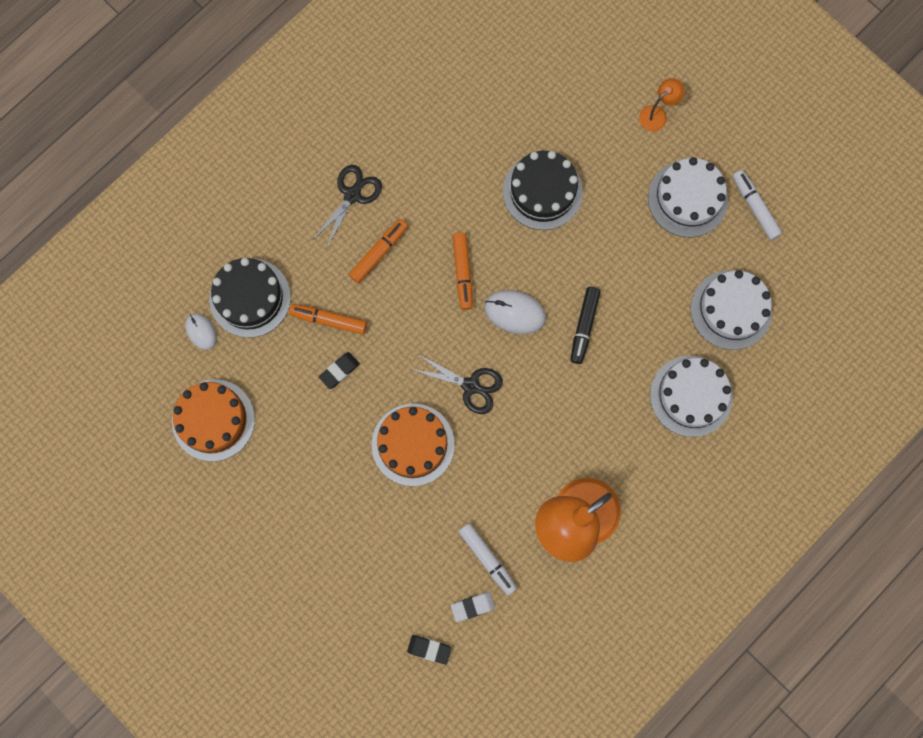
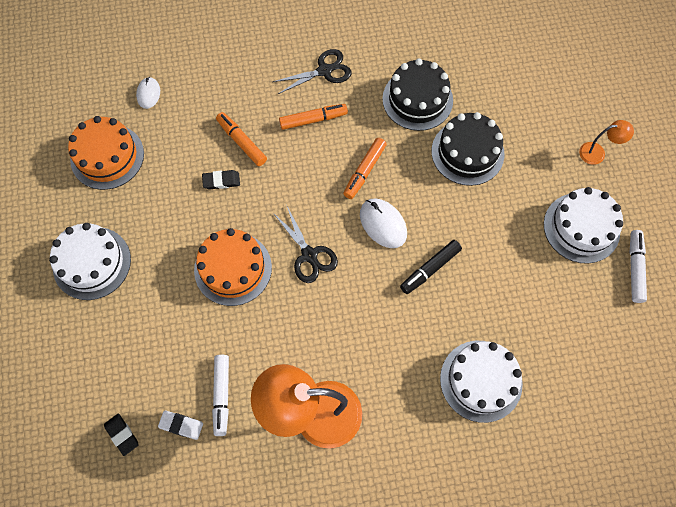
camera: 35 degrees right, 10 degrees down
(250, 297) = (199, 93): black cake -> black cake (417, 99)
(731, 310) = (561, 334): white cake -> white cake (92, 263)

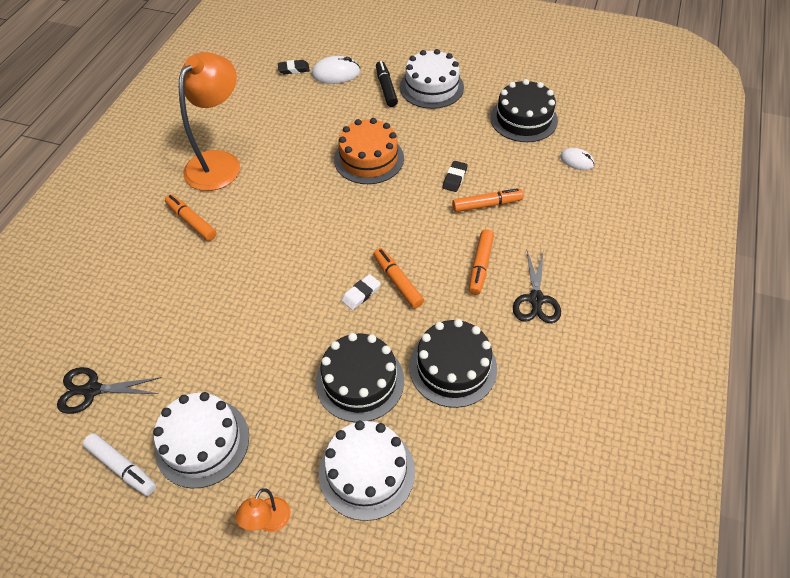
camera: 120 degrees right, 15 degrees down
(107, 156) = (523, 119): orange cake -> black cake
(181, 425) = (275, 96): white eraser -> white eraser (361, 294)
(222, 395) = (277, 121): white marker -> none
(309, 255) = (344, 208): black scissors -> black scissors (92, 390)
(383, 224) = (334, 271): white mouse -> white mouse (336, 73)
(402, 385) = (192, 221): none -> orange marker
(430, 269) = (266, 286): black marker -> black marker (386, 88)
(481, 380) = (147, 274): white cake -> white cake (367, 472)

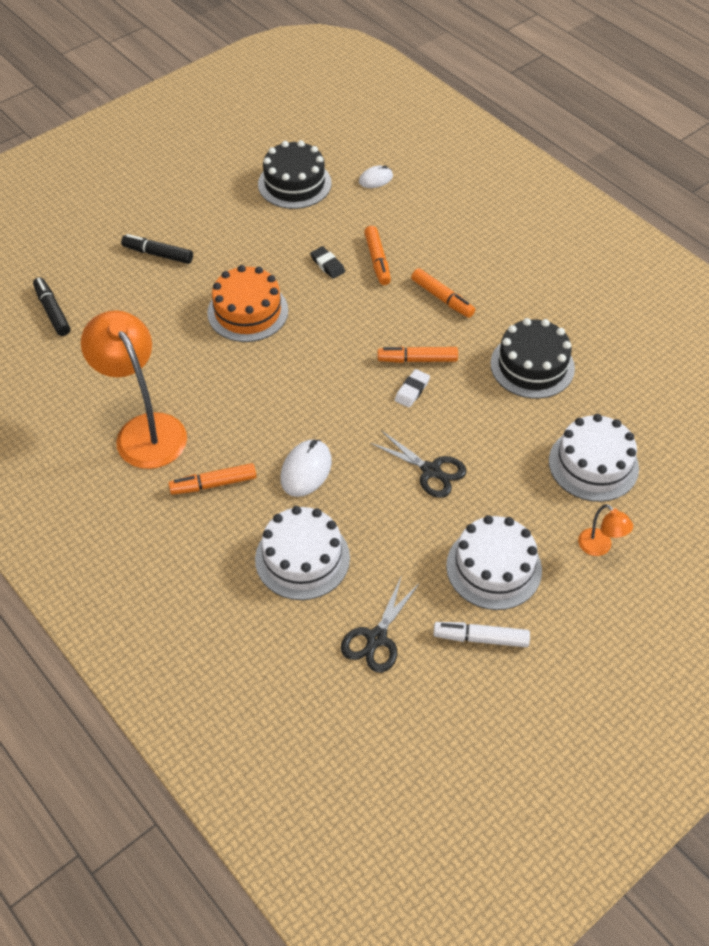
camera: 60 degrees left, 0 degrees up
(122, 467) = (481, 638): white marker -> white marker turned 150 degrees counterclockwise
(294, 69) = (52, 311): black eraser -> black marker
(336, 73) = (95, 281): white mouse -> white mouse (306, 470)
(360, 381) = (504, 431): black cake -> none
(361, 294) = (412, 390): white eraser -> white eraser turned 45 degrees clockwise
(431, 87) = (190, 222): white cake -> white cake (302, 558)
(486, 205) = (377, 260): orange marker -> orange marker turned 150 degrees clockwise
(536, 299) = (503, 282): black scissors -> black scissors (431, 471)

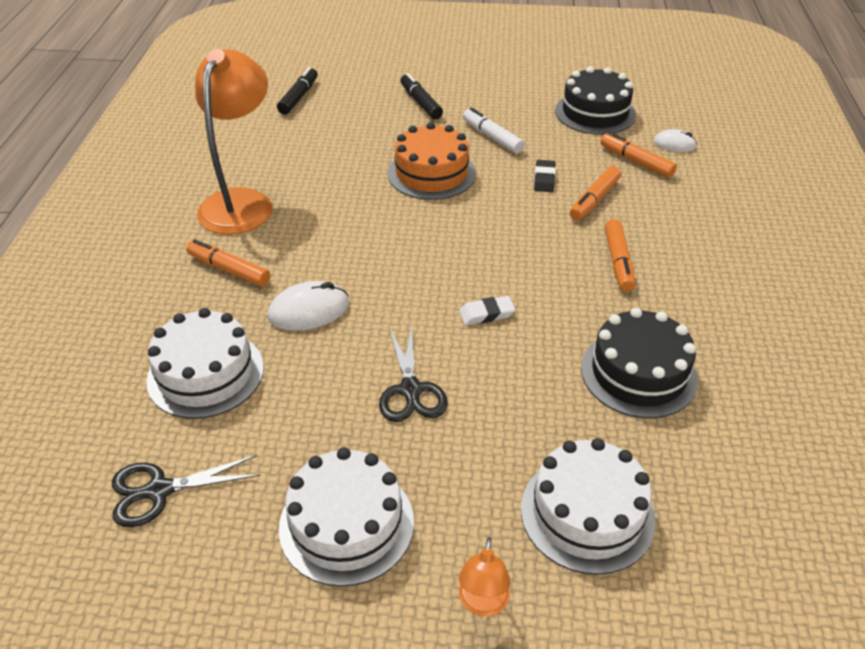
camera: 45 degrees right, 10 degrees down
(417, 360) = (526, 294): orange marker -> orange marker (636, 162)
(481, 638) = (240, 580): white marker -> white marker (492, 137)

